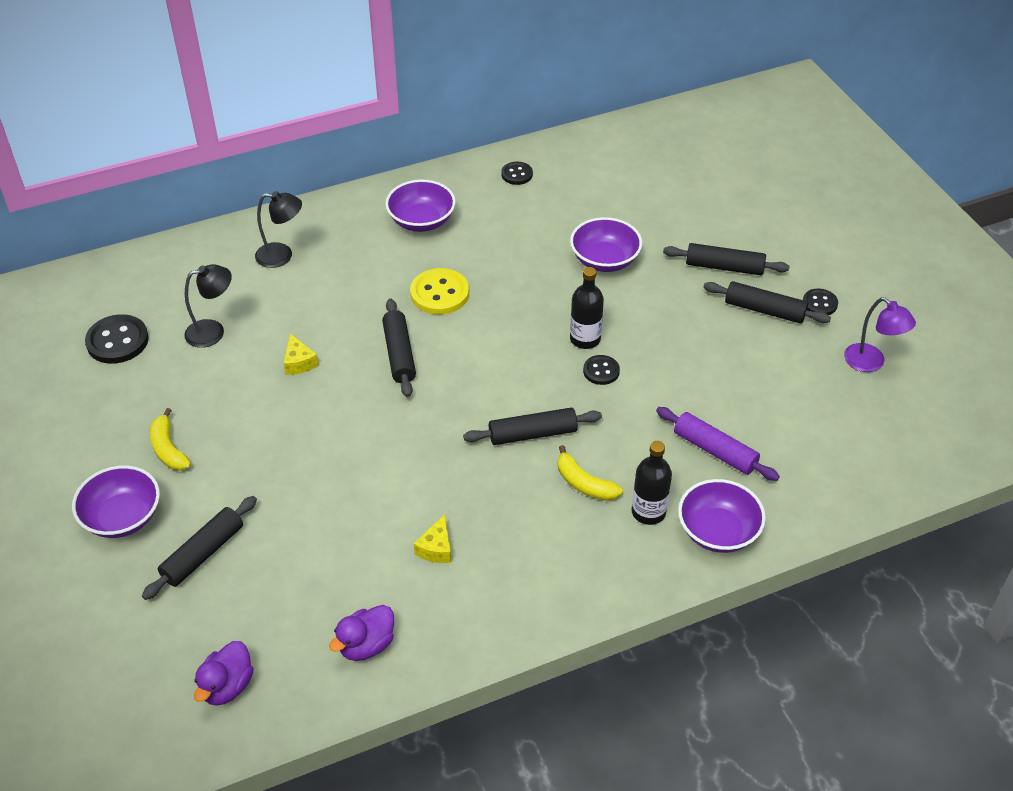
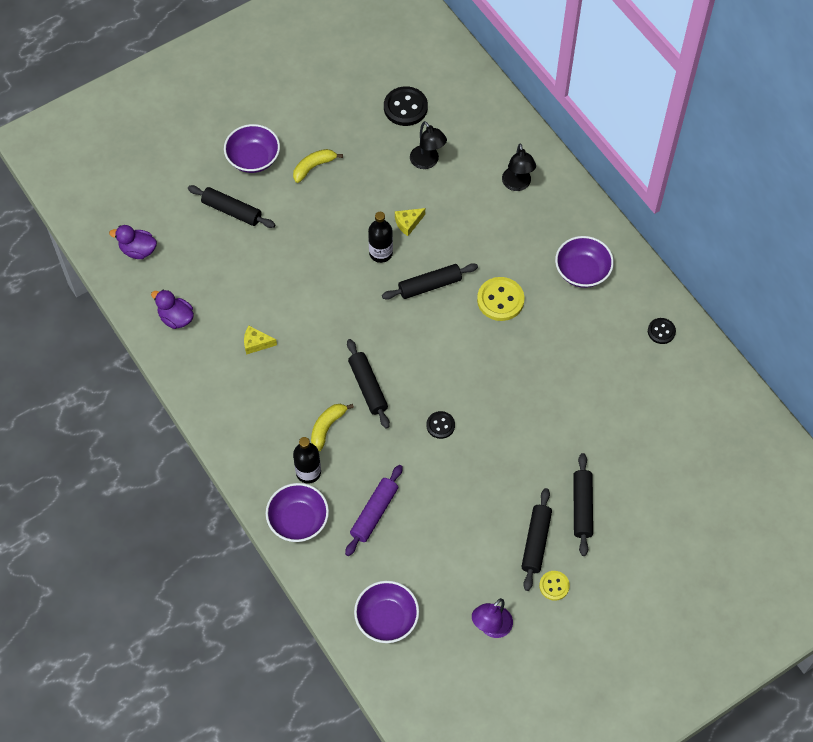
camera: 80 degrees right, 15 degrees up
(585, 339) = (472, 410): black bottle -> black bottle (381, 253)
(604, 260) = (568, 413): purple bowl -> purple bowl (386, 618)
(819, 303) = (554, 586): black button -> yellow button

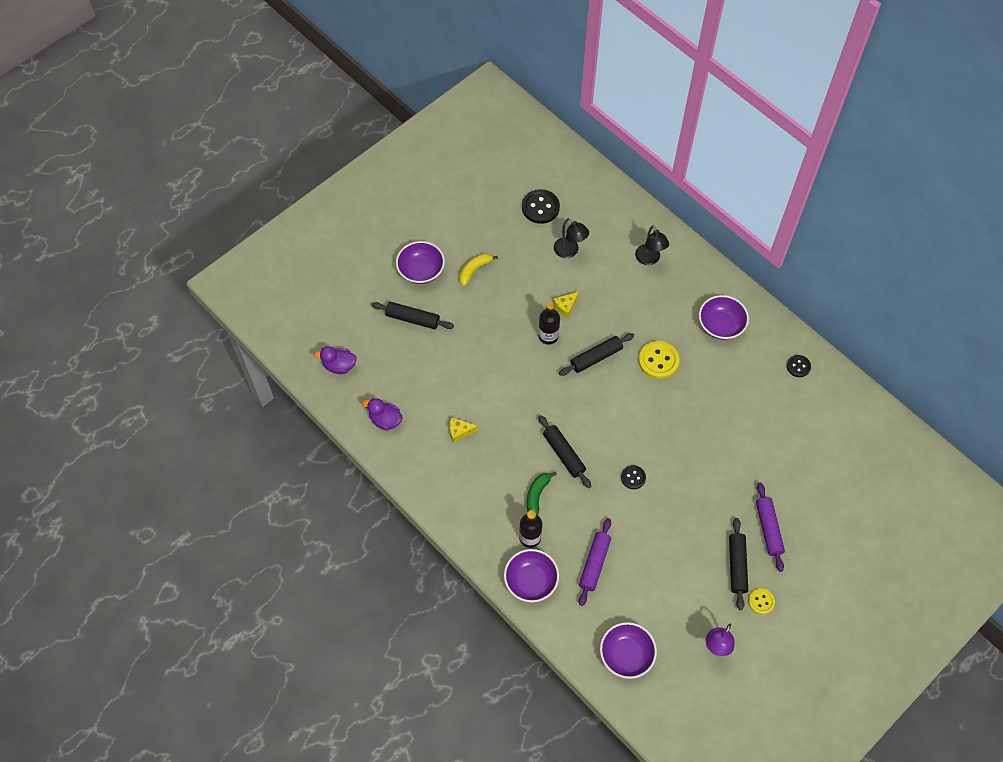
camera: 10 degrees left, 0 degrees up
(327, 427) = (537, 495): yellow banana -> green banana
(582, 507) = (768, 529): black rolling pin -> purple rolling pin

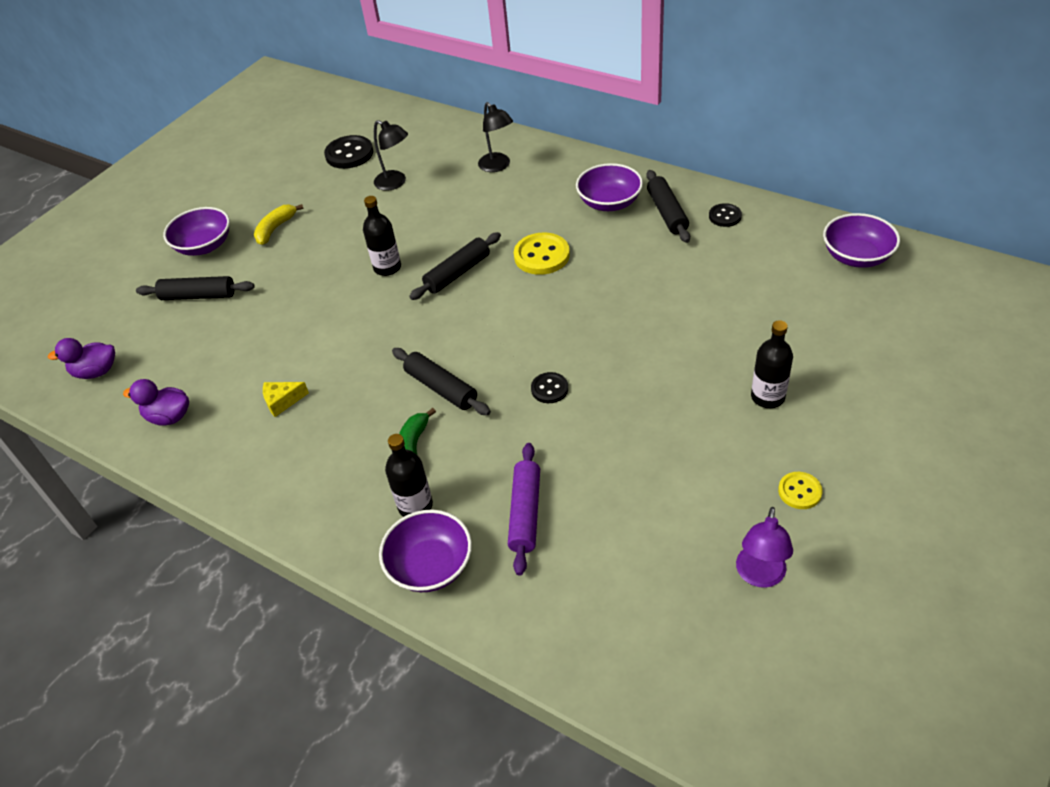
camera: 10 degrees left, 15 degrees down
(565, 306) = (403, 234): yellow cheese -> none
(626, 655) = (617, 631): purple bowl -> purple bowl (856, 256)
(737, 566) = (742, 455): black rolling pin -> black rolling pin (667, 213)
(768, 529) = (767, 397): purple rolling pin -> black bottle

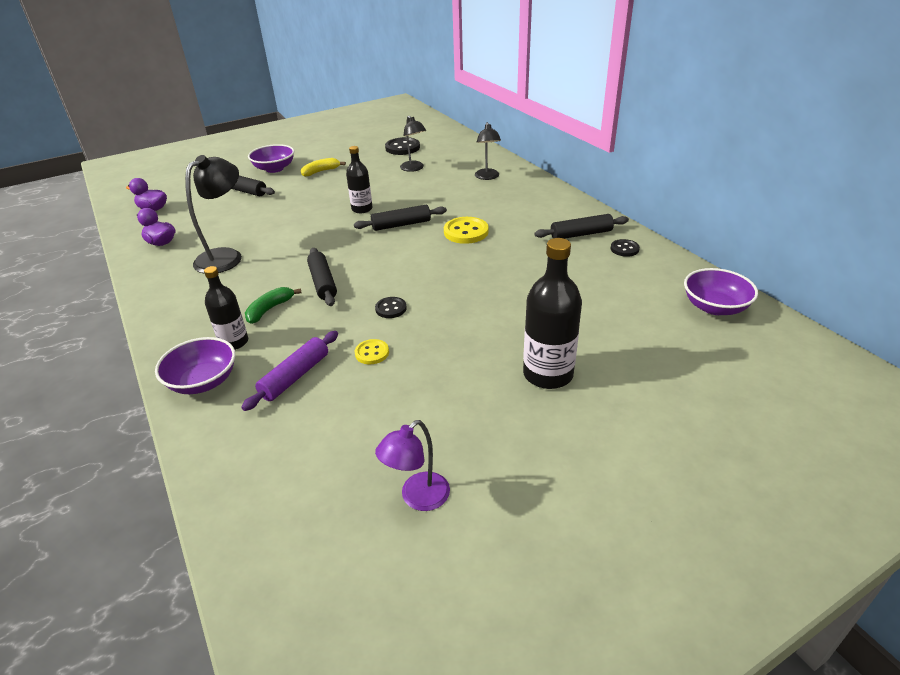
camera: 25 degrees right, 10 degrees down
(282, 401) = (226, 256): yellow cheese -> black lamp
(609, 202) = (544, 217): purple bowl -> none
(667, 213) = (581, 234): black rolling pin -> black rolling pin turned 60 degrees clockwise
(767, 397) = (548, 374): black bottle -> black bottle, size x1.58
(799, 491) = (511, 451): yellow button -> yellow button (372, 353)

